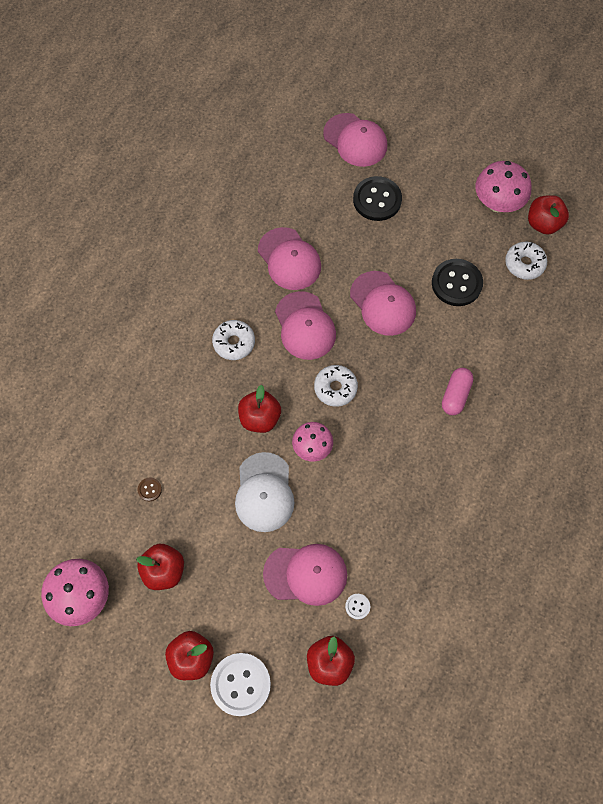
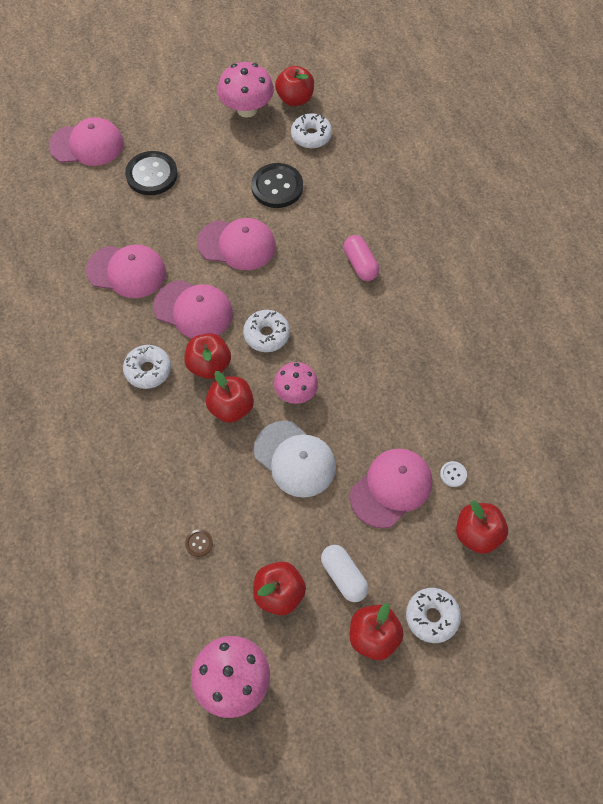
camera: 45 degrees left, 5 degrees down
(214, 600) = (344, 576): none -> white capsule
(240, 684) = (432, 617): white button -> white donut
(275, 375) = (209, 365): none -> red apple

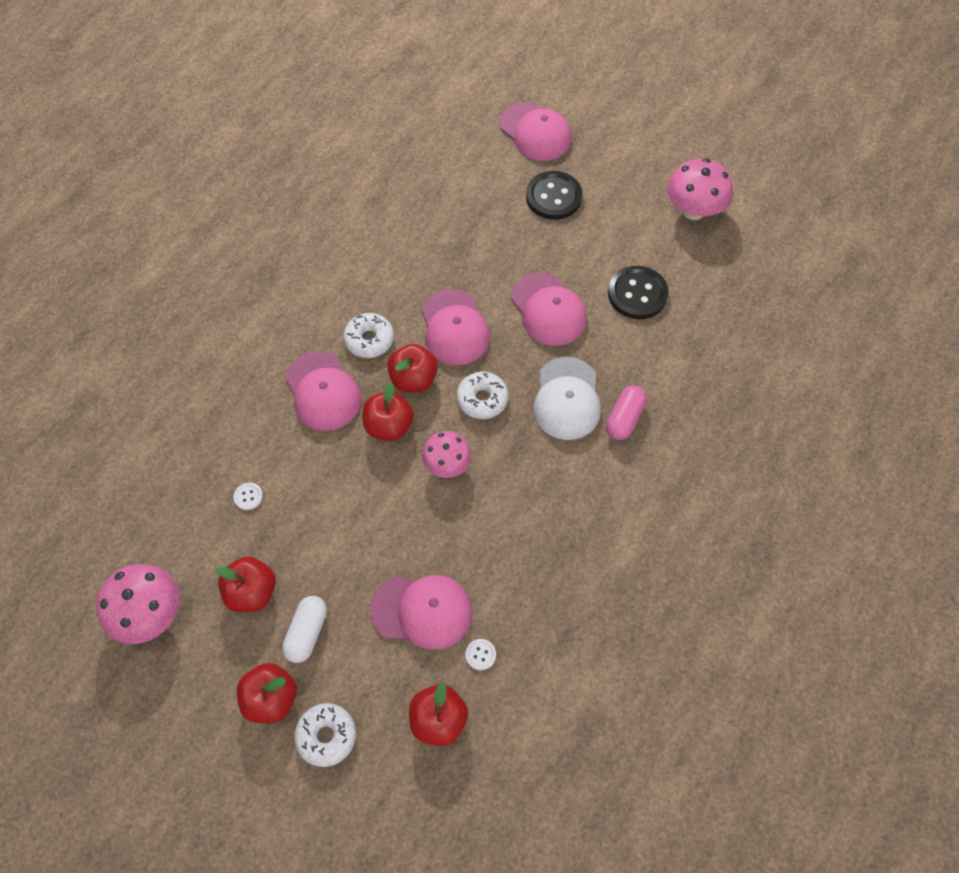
camera: 50 degrees right, 0 degrees up
(126, 271) = (445, 253): pink cap -> pink cap (323, 391)
(199, 543) = (248, 497): brown button -> white button
(295, 99) = (745, 236): red apple -> none
(295, 459) = (384, 511): white cap -> white cap (567, 399)
(311, 136) = (719, 278): white donut -> none

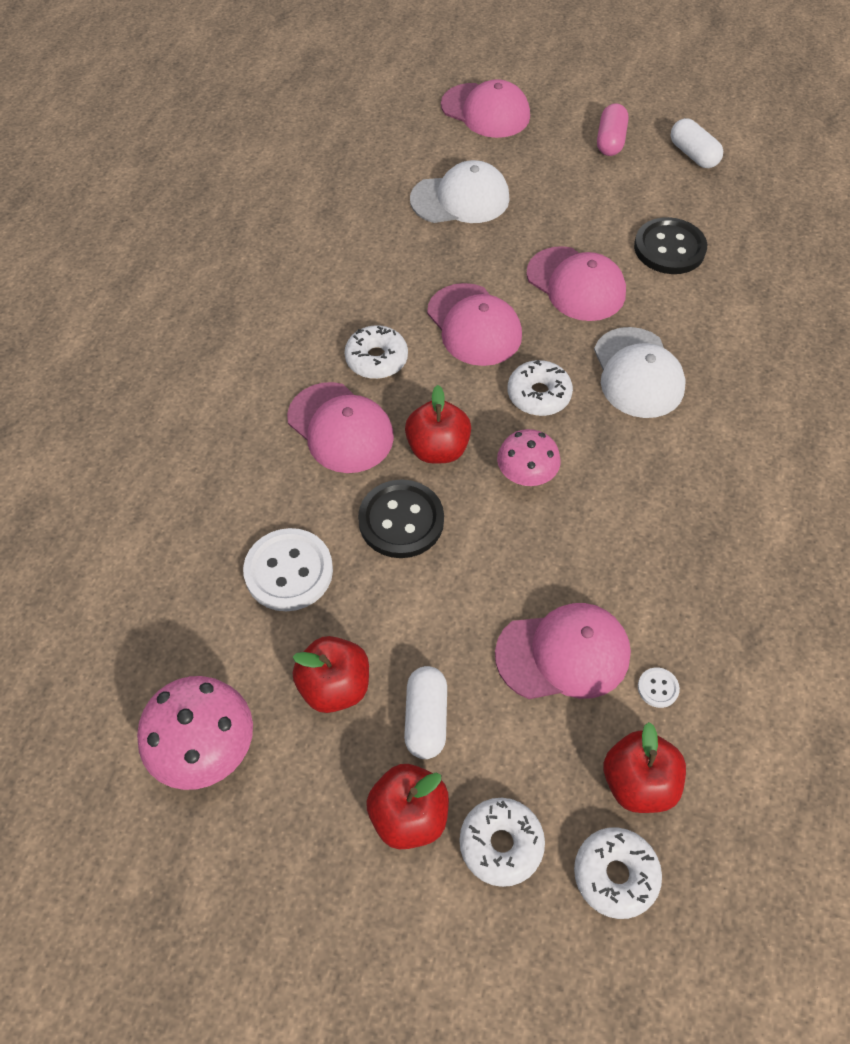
camera: 15 degrees left, 5 degrees down
(248, 497) = (289, 571): white button -> white button, size x2.32
(397, 779) = (615, 875): none -> white donut
(413, 379) = (447, 391): red apple -> none
(484, 211) = (460, 199): none -> white cap
(553, 197) = (533, 170): black button -> black button (401, 520)
(624, 418) = (712, 379): pink capsule -> pink capsule (610, 141)
(693, 210) = (693, 155): pink mushroom -> white capsule

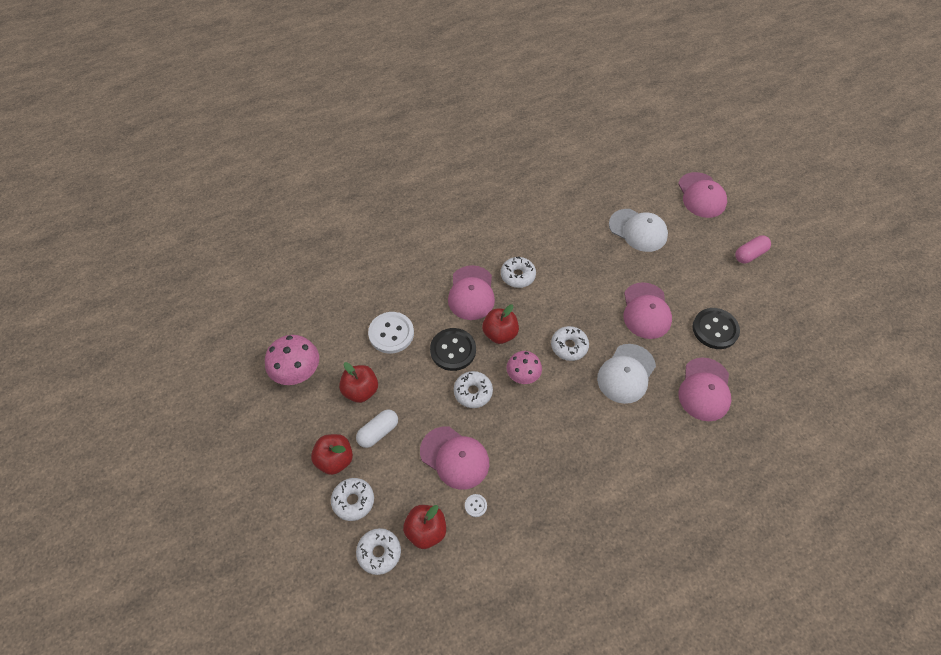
camera: 45 degrees right, 0 degrees up
(474, 325) = (576, 293): pink cap -> pink cap (704, 389)
(489, 551) = (473, 392): none -> white donut
(693, 155) = (788, 293): white capsule -> none

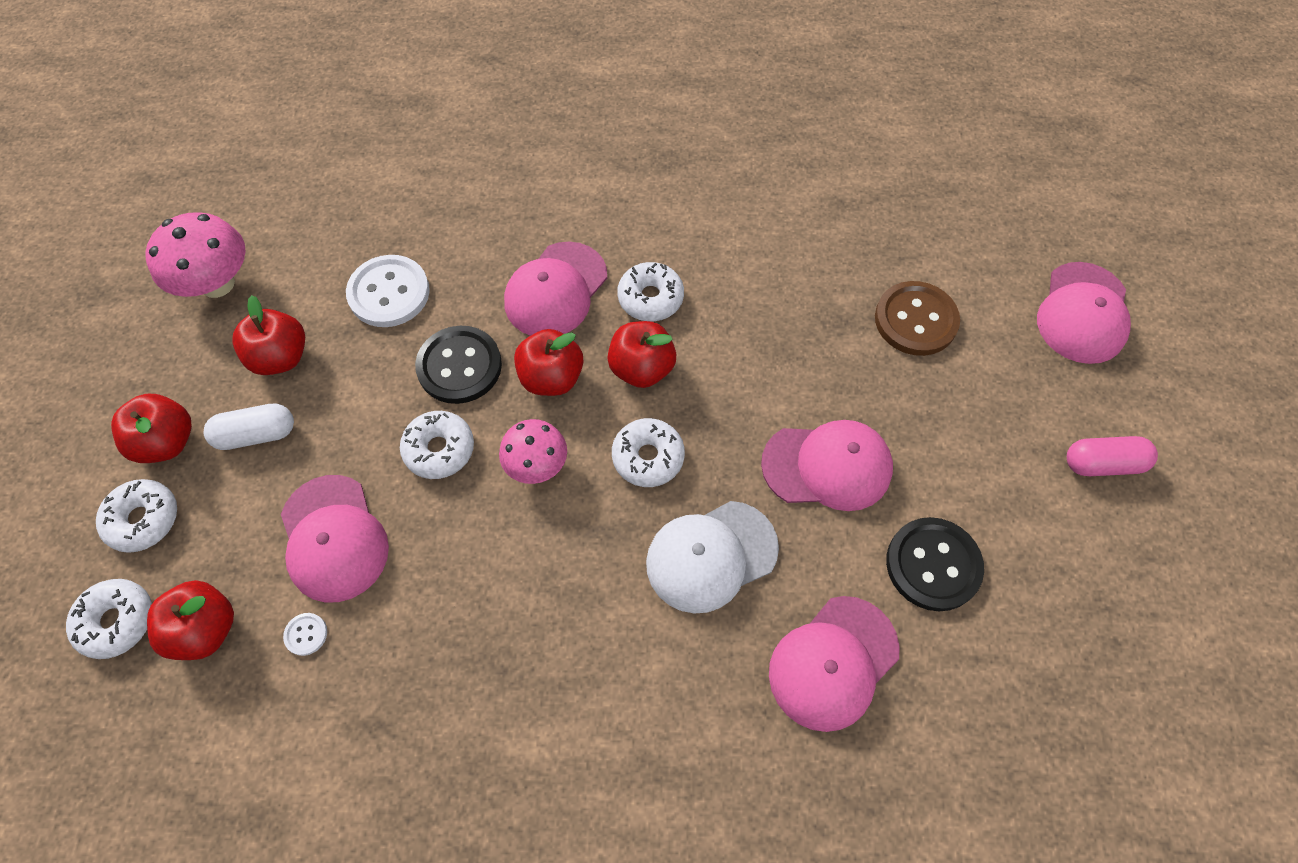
camera: 30 degrees right, 5 degrees up
(537, 309) = (641, 368): none -> red apple
(638, 230) = (915, 320): white cap -> brown button
(646, 311) = (827, 466): pink cap -> pink cap turned 120 degrees counterclockwise

